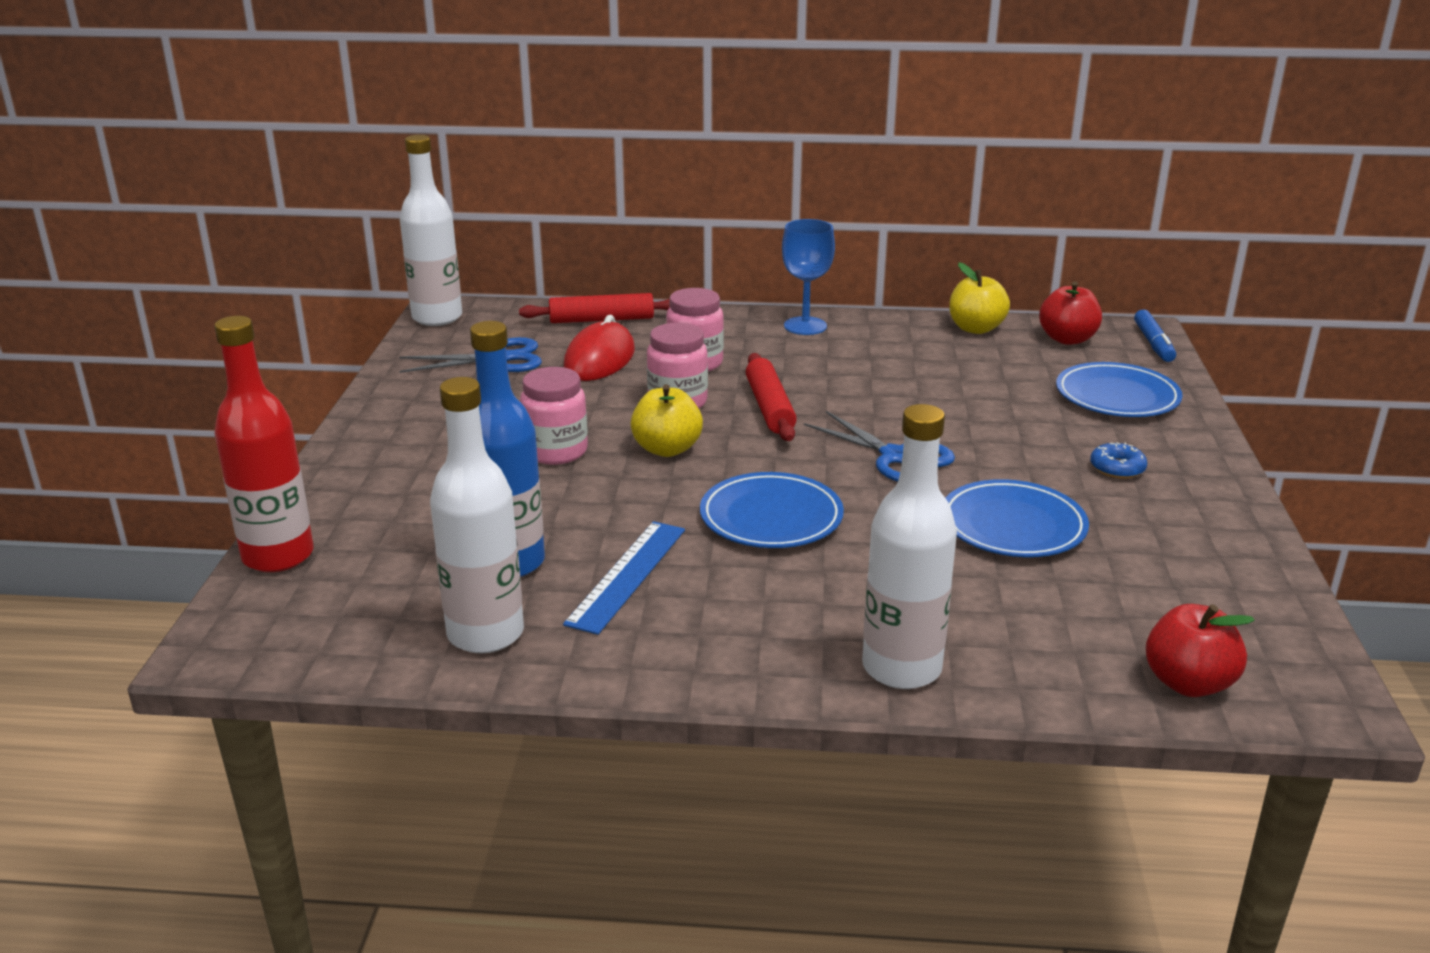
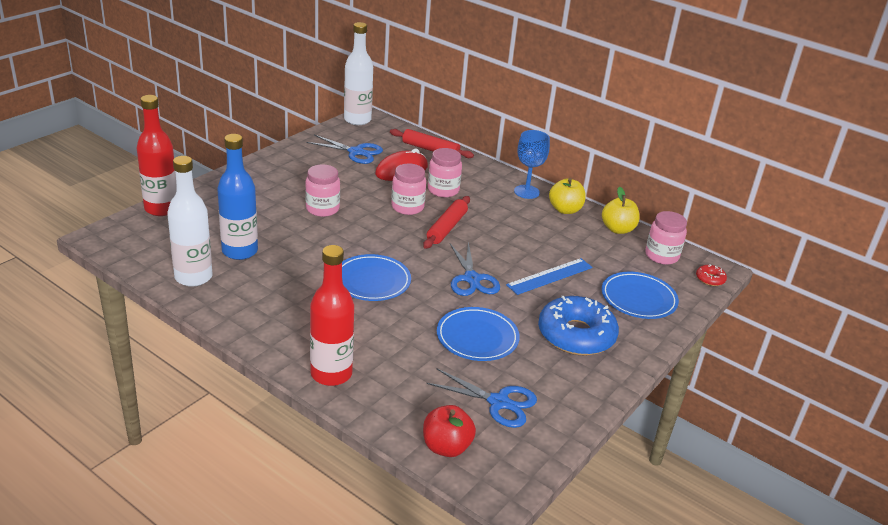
camera: 30 degrees right, 5 degrees up
(627, 575) = (277, 279): blue ruler -> blue ruler (550, 276)
(667, 449) = (371, 228): yellow apple -> yellow apple (565, 210)
(901, 668) = (331, 374): white bottle -> red bottle
(1067, 339) = (661, 256): red apple -> pink jar
(1117, 468) = (576, 335): blue donut -> blue donut, size x2.39
(1153, 343) = (710, 279): blue marker -> red donut
(1159, 592) = (499, 402): none -> blue scissors

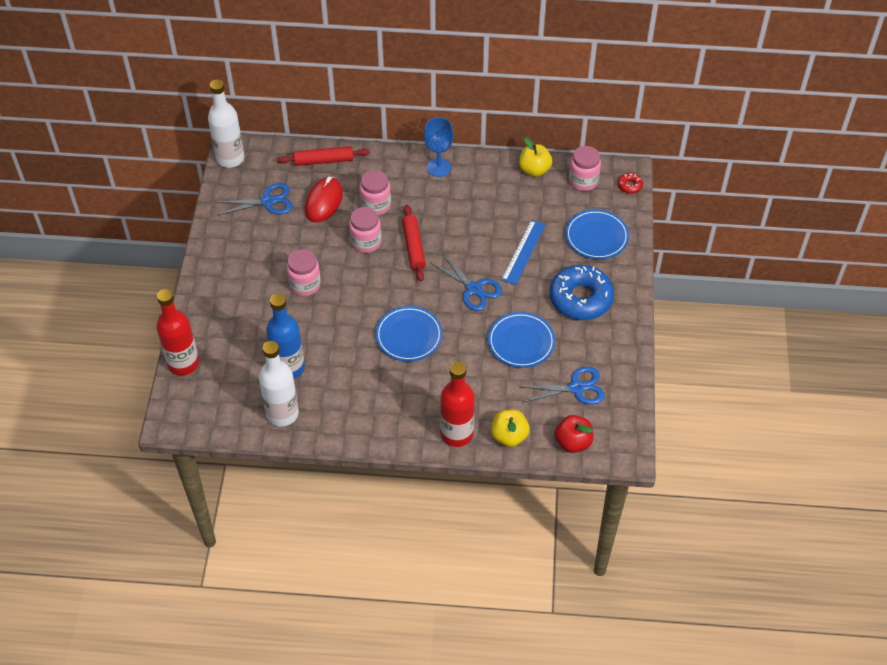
camera: 30 degrees left, 20 degrees up
(565, 210) = (482, 171): yellow apple -> yellow apple (509, 436)

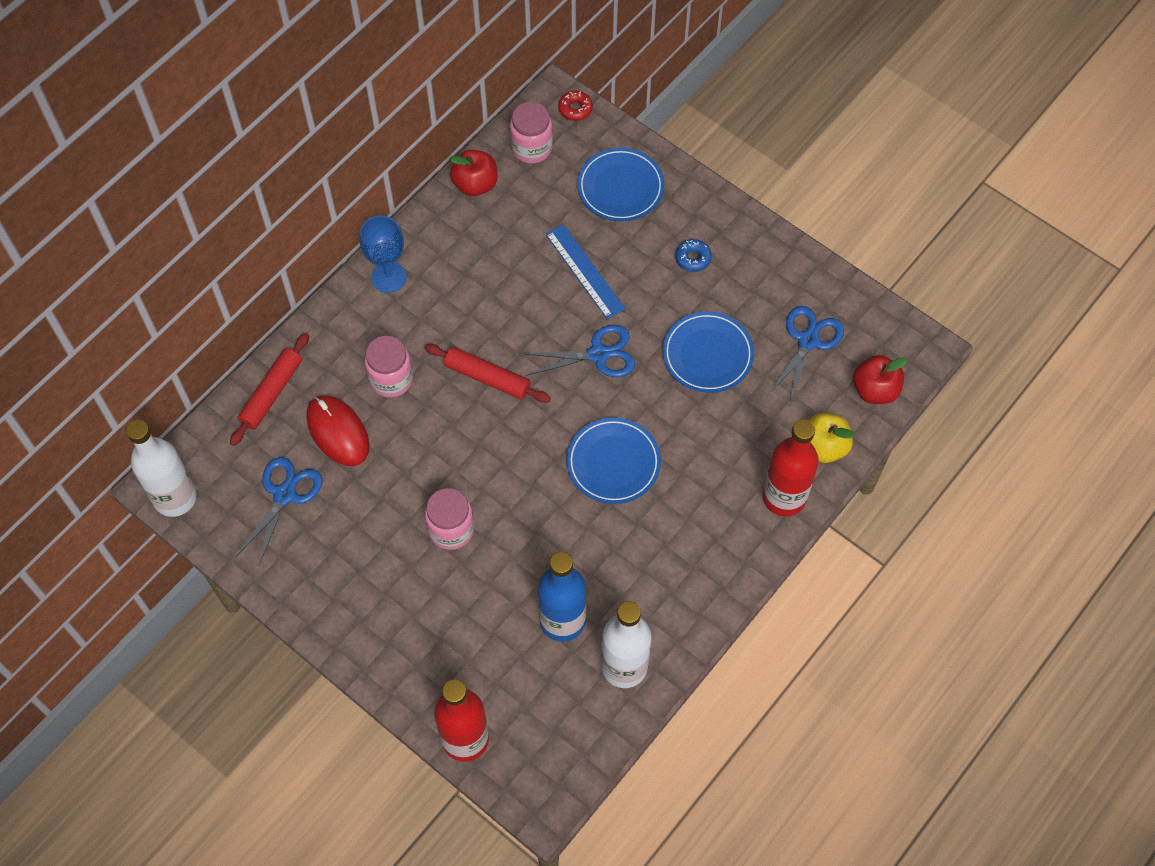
camera: 55 degrees left, 10 degrees up
(366, 242) = (439, 424): pink jar -> none
(534, 170) = (475, 184): yellow apple -> red apple
(581, 298) = (693, 258): blue donut -> blue donut, size x0.42

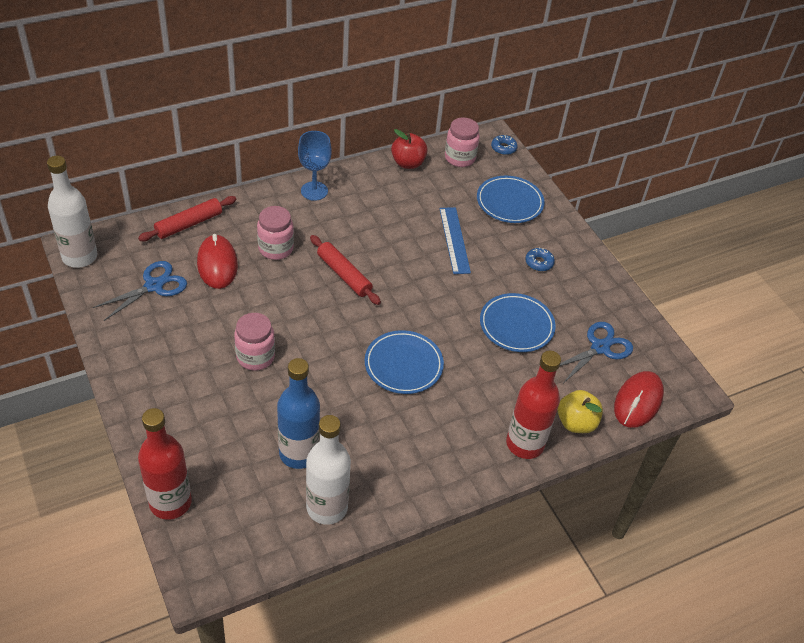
camera: 20 degrees right, 15 degrees down
(575, 109) = (503, 148): red donut -> blue donut
(598, 354) = (434, 292): blue scissors -> none
(875, 390) = (638, 401): red apple -> red mouse

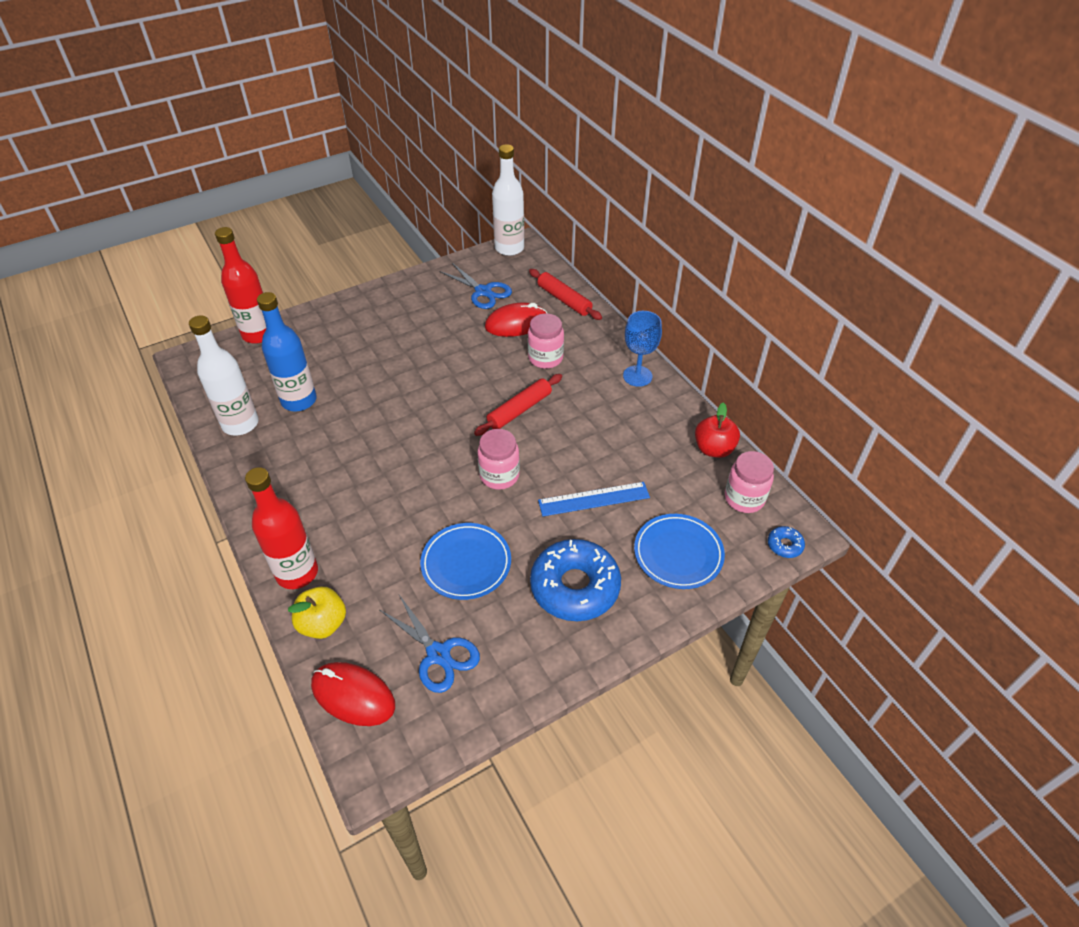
camera: 90 degrees right, 0 degrees up
(255, 357) = (407, 361): pink jar -> pink jar (499, 475)
(403, 365) = (402, 465): blue plate -> none
(539, 263) = (575, 587): blue donut -> blue donut, size x2.39

